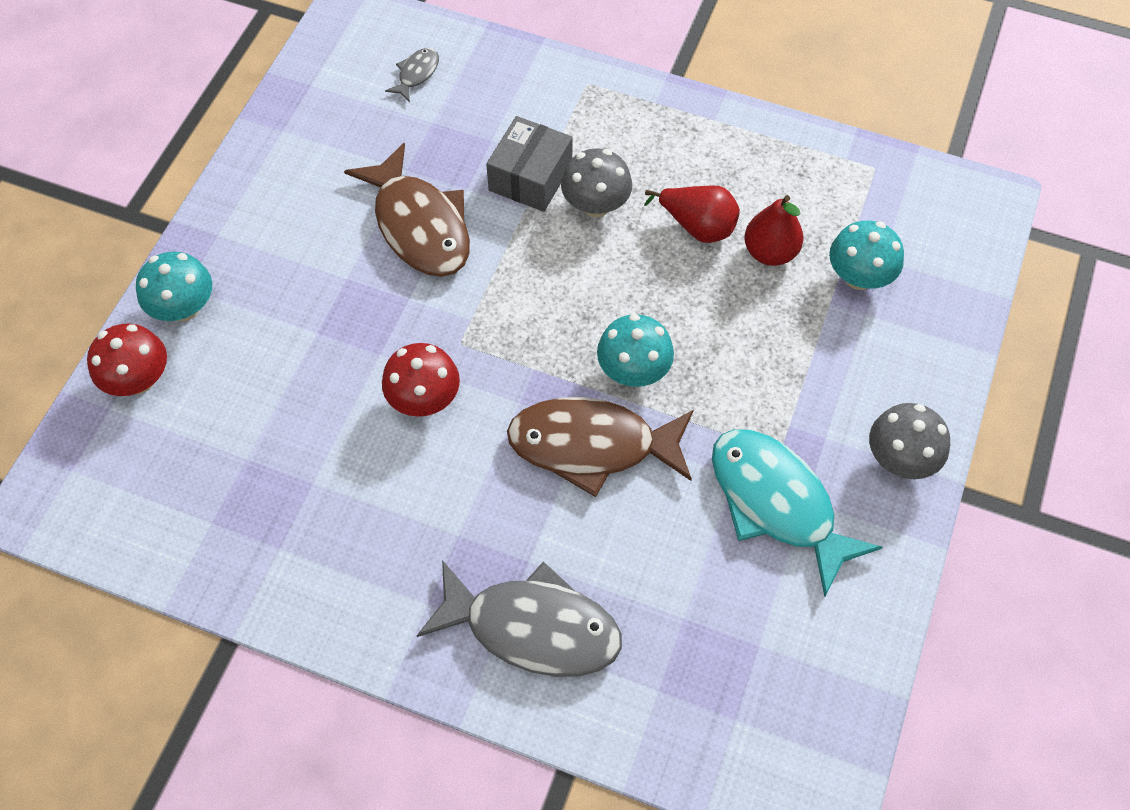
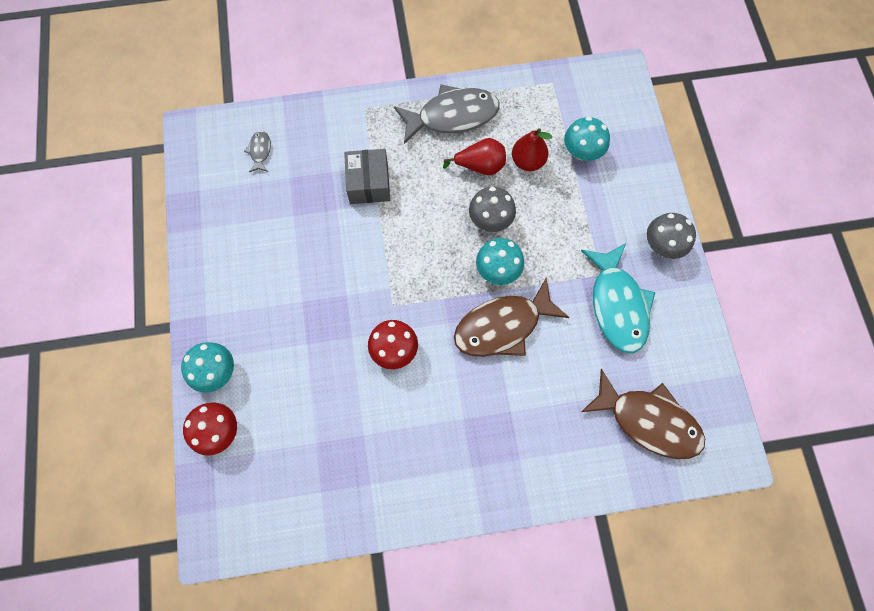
camera: 30 degrees left, 10 degrees up
(419, 225) = (323, 246): brown fish -> brown fish (648, 421)
(532, 628) = (536, 447): grey fish -> grey fish (452, 116)
(595, 205) = (416, 181): grey mushroom -> grey mushroom (490, 220)
(777, 503) = (617, 305): turquoise fish -> turquoise fish turned 120 degrees counterclockwise

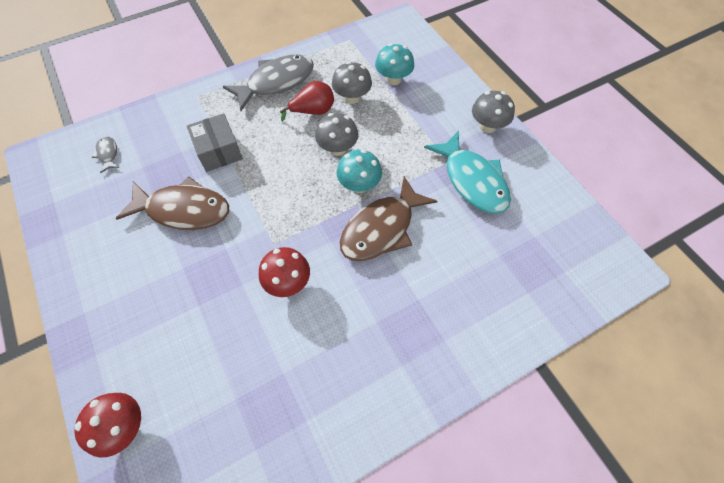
camera: 20 degrees left, 10 degrees down
(216, 372) = (107, 365): turquoise mushroom -> none
(527, 161) = (352, 97): red pear -> grey mushroom
(648, 421) = (542, 265): brown fish -> brown fish (183, 210)

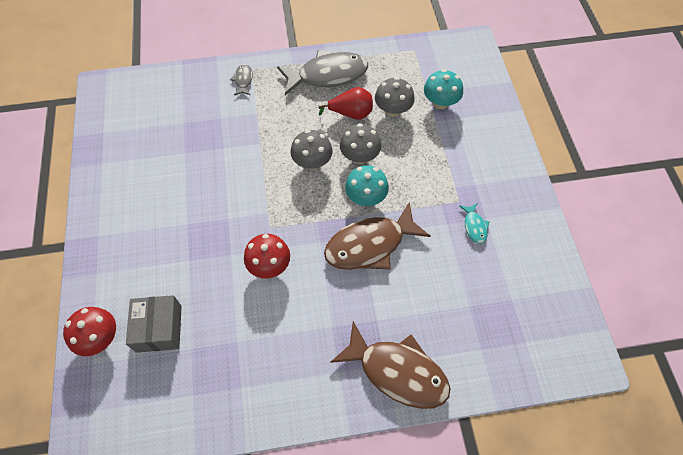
camera: 20 degrees right, 0 degrees up
(108, 154) = (159, 102): grey fish -> grey fish (243, 80)
(183, 210) = (205, 173): brown fish -> brown fish (397, 372)
(219, 151) = (253, 127): grey box -> grey box (159, 328)
(472, 180) = (474, 226): turquoise fish -> turquoise fish, size x0.44
(487, 126) = (514, 177): grey mushroom -> grey mushroom (312, 162)

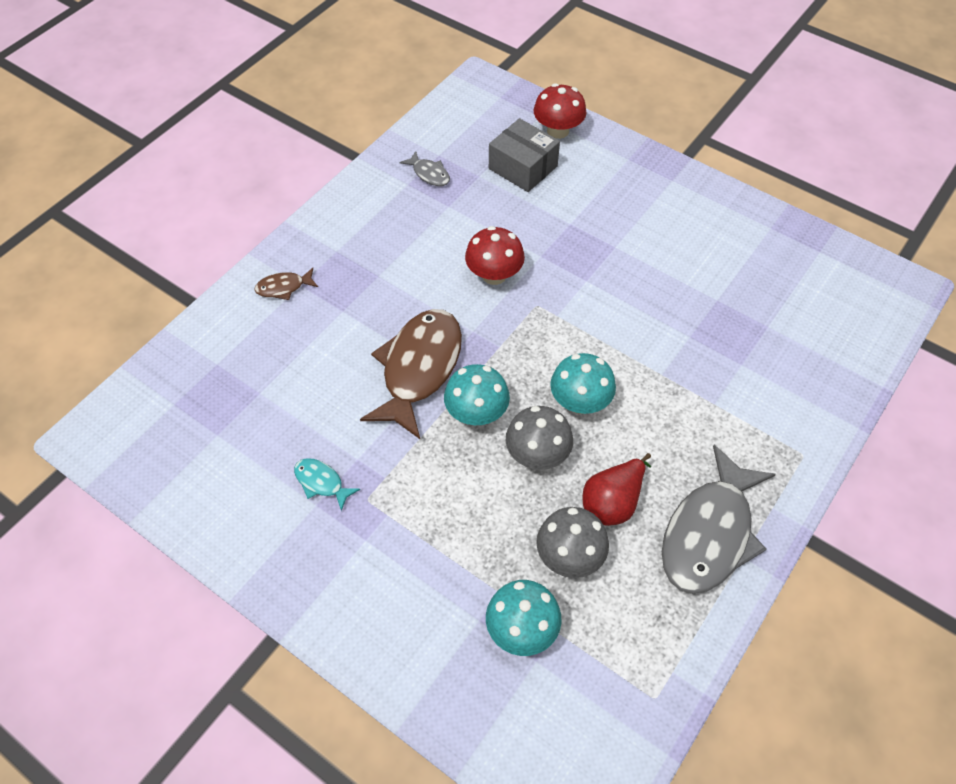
camera: 135 degrees right, 5 degrees down
(243, 80) = (789, 430): grey fish -> grey fish (429, 174)
(312, 162) = (580, 402): grey mushroom -> turquoise mushroom
(397, 372) = (284, 287): brown fish -> brown fish, size x0.44

